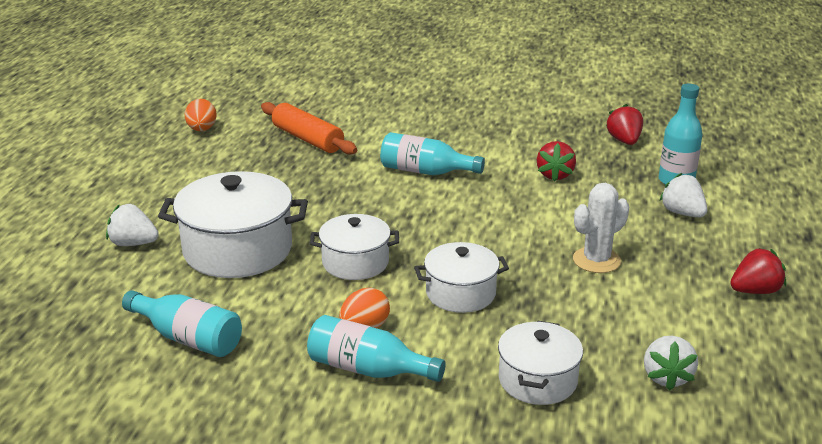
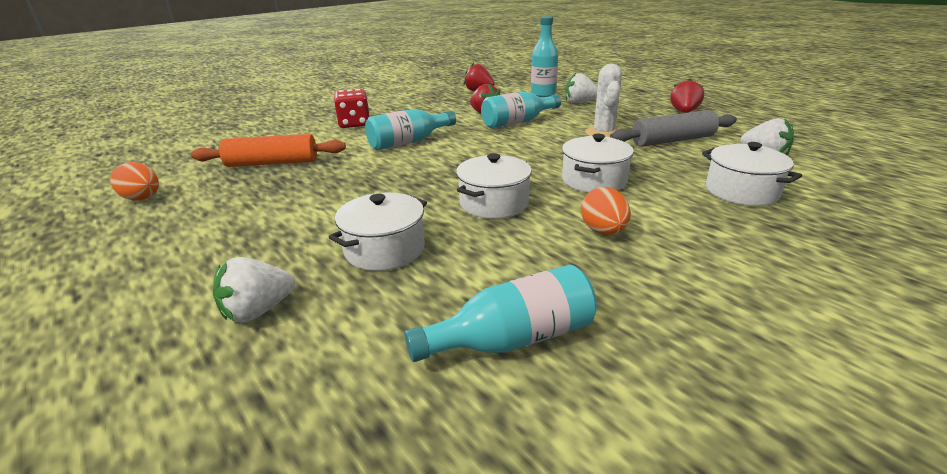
camera: 50 degrees left, 0 degrees up
(238, 250) = (385, 249): white pot -> white pot, size x0.60
(368, 369) = (674, 250): turquoise bottle -> turquoise bottle (518, 122)
(431, 127) = (354, 124): none -> red dice
(634, 308) = (672, 140): none -> grey rolling pin

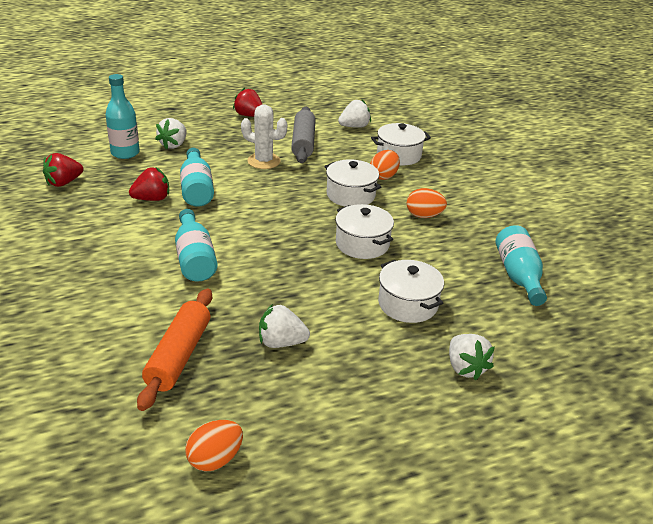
camera: 75 degrees left, 5 degrees up
(295, 195) = (281, 343): none -> white strawberry
(354, 124) = (94, 285): red dice -> none
(668, 191) = (384, 176): none -> orange egg

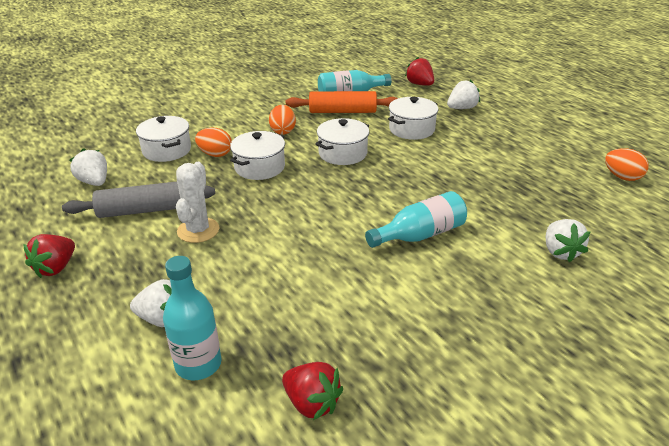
camera: 100 degrees left, 0 degrees up
(152, 199) = (320, 296): red strawberry -> red strawberry (420, 84)
(179, 356) = (551, 212): orange rolling pin -> orange rolling pin (342, 111)
(197, 189) = (283, 266): turquoise bottle -> none
(281, 343) = (496, 171): white strawberry -> white strawberry (560, 252)

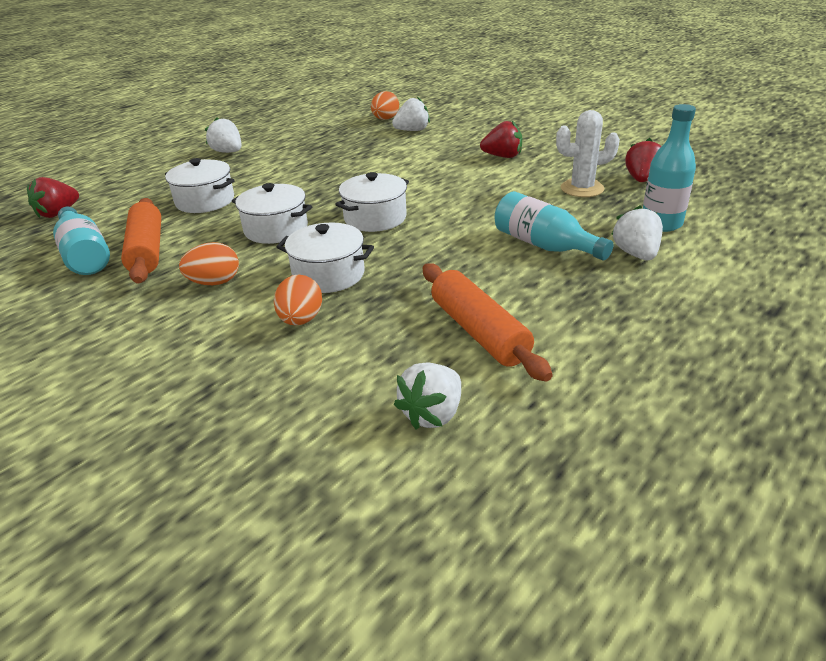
camera: 105 degrees left, 0 degrees up
(56, 268) = (641, 352): red strawberry -> red strawberry (502, 156)
(142, 210) = (479, 332): grey rolling pin -> orange rolling pin
(167, 150) = (299, 373): white pot -> white pot (375, 218)
(198, 230) = (491, 277): white cactus -> white cactus (582, 188)
(420, 235) = (421, 173): turquoise bottle -> turquoise bottle (544, 245)
(462, 108) = (145, 182): white strawberry -> white strawberry (228, 152)
(622, 177) = (291, 118): orange egg -> orange egg (385, 119)

